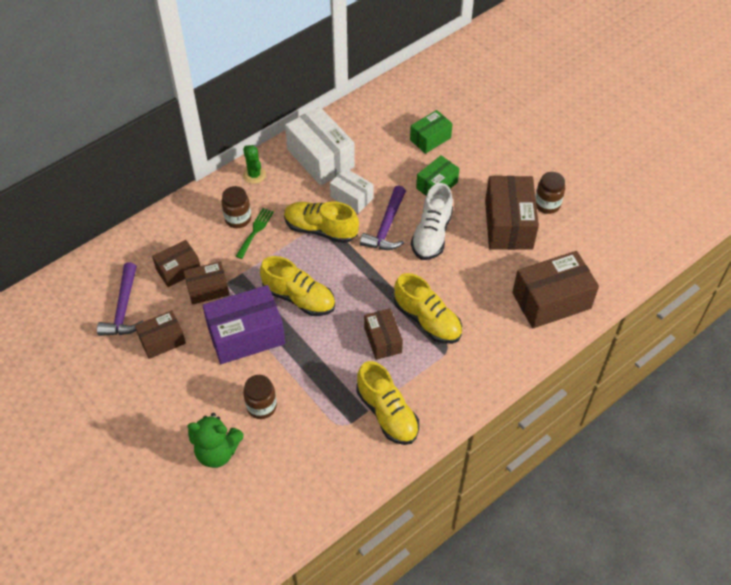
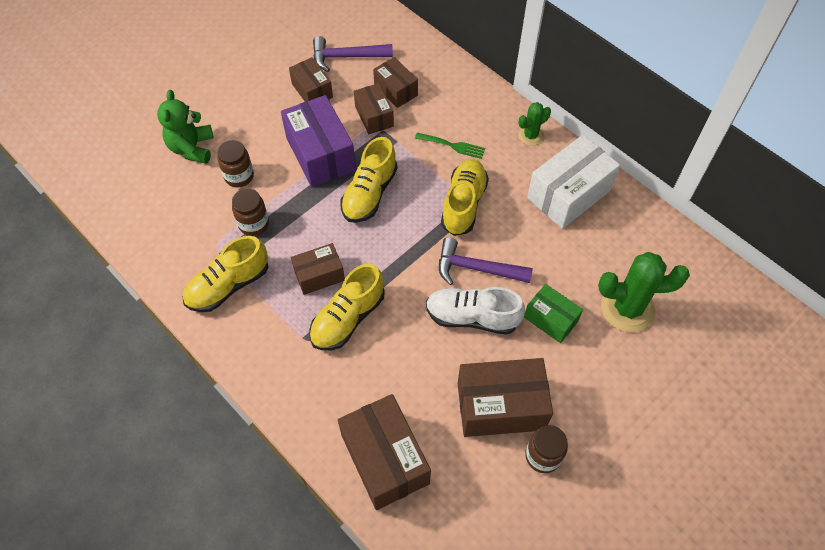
camera: 85 degrees right, 5 degrees up
(238, 219) = (467, 129): brown jar -> brown jar (254, 224)
(351, 197) = (515, 230): white box -> none
(430, 139) = (627, 308): green box -> green cactus

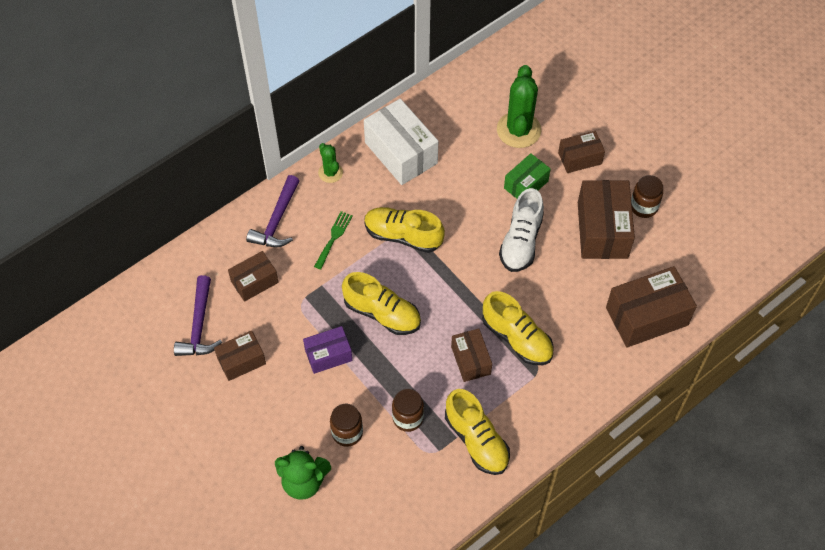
camera: 85 degrees left, 0 degrees up
(320, 154) = (328, 355): purple box -> purple box, size x0.58
(374, 116) = (286, 304): brown box -> brown box (580, 158)
(477, 268) = (473, 232): purple hammer -> purple hammer (277, 220)

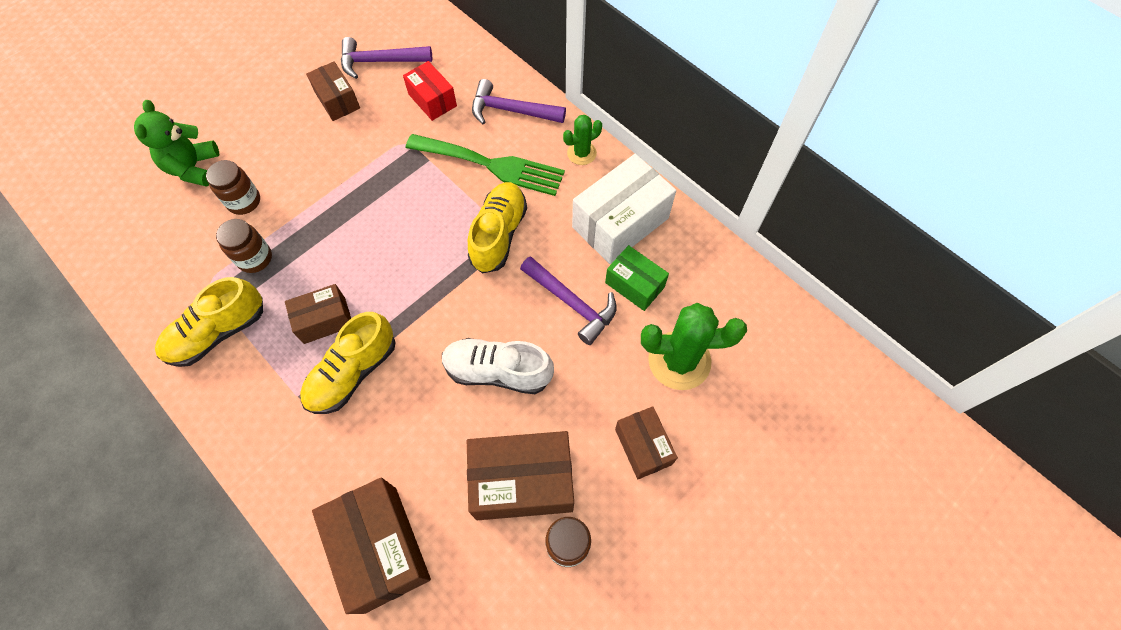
camera: 85 degrees right, 5 degrees up
(254, 282) = (432, 100): brown box -> red box
(328, 355) = (340, 175): purple box -> none
(334, 237) = (492, 165): green fork -> green fork, size x1.99
(382, 313) = (391, 222): yellow shoe -> none
(468, 191) = (571, 303): none -> purple hammer
(526, 184) = (589, 374): green box -> green box (634, 285)

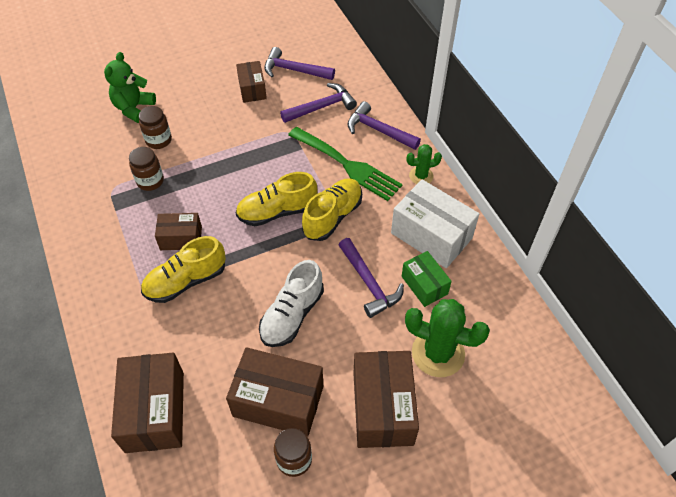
camera: 20 degrees right, 10 degrees down
(218, 332) = (105, 224): yellow shoe -> yellow shoe (277, 211)
(432, 100) = (321, 107): red box -> purple hammer
(498, 371) = (292, 315): white shoe -> white shoe turned 90 degrees counterclockwise
(620, 222) = (431, 235): white box -> white box turned 60 degrees clockwise
(643, 446) = (382, 408): brown box -> brown box, size x1.71

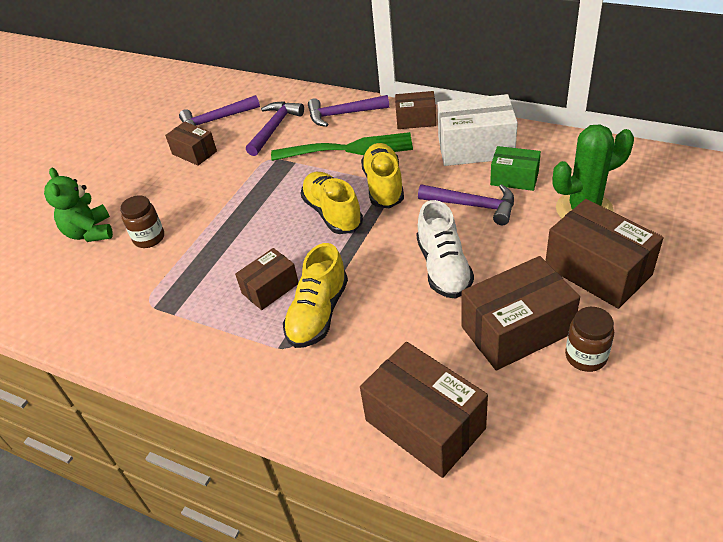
camera: 35 degrees left, 10 degrees down
(150, 181) = (181, 270): brown jar -> none
(277, 211) = (332, 213): yellow shoe -> yellow shoe turned 120 degrees clockwise
(421, 176) = (416, 120): green cactus -> brown box

